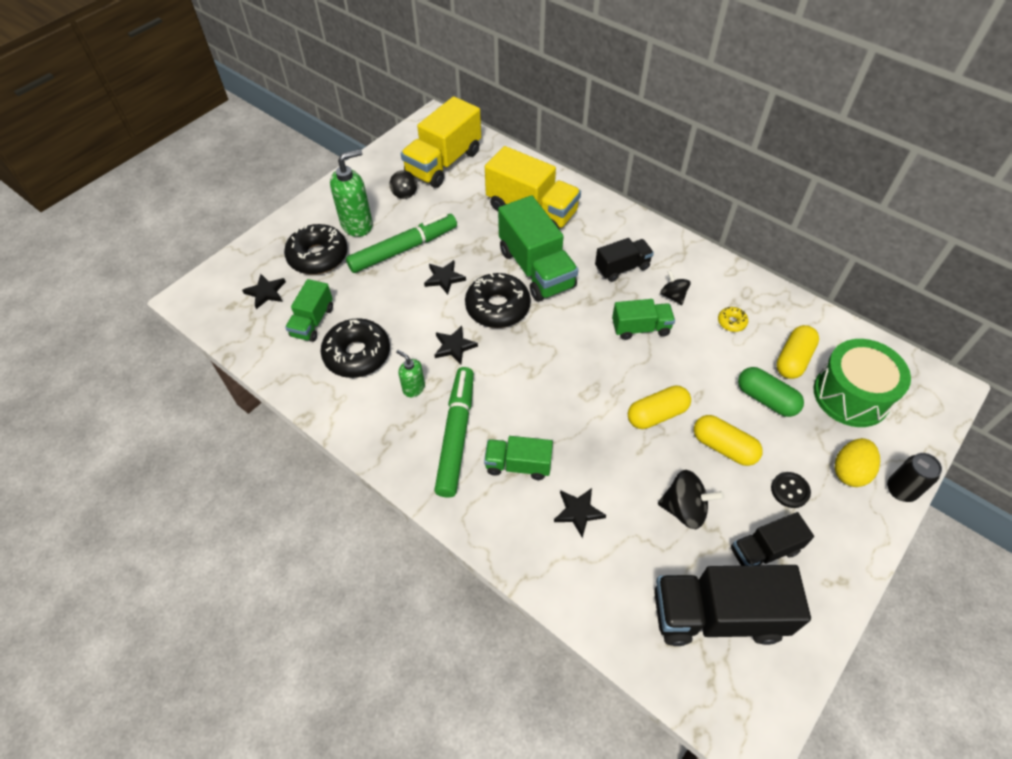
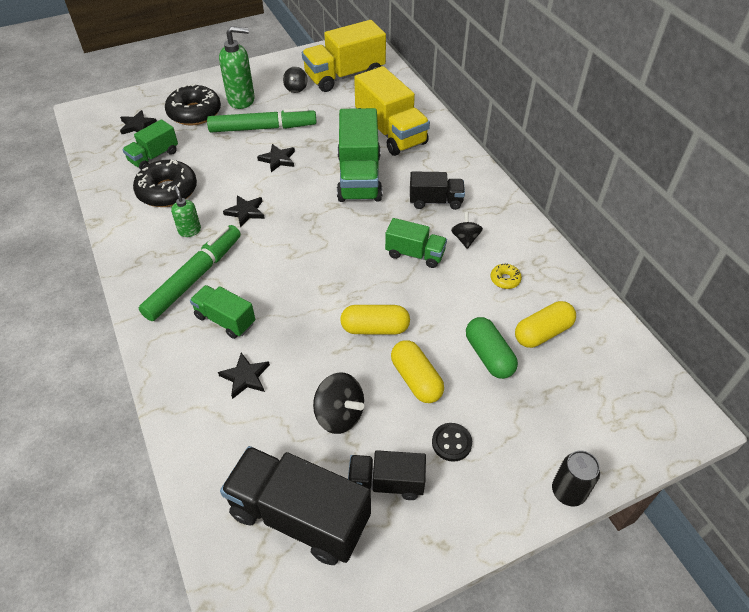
camera: 25 degrees right, 5 degrees down
(497, 307) = (304, 195): black donut -> none
(850, 471) = (526, 452): yellow egg -> none
(851, 395) = (579, 386): green drum -> none

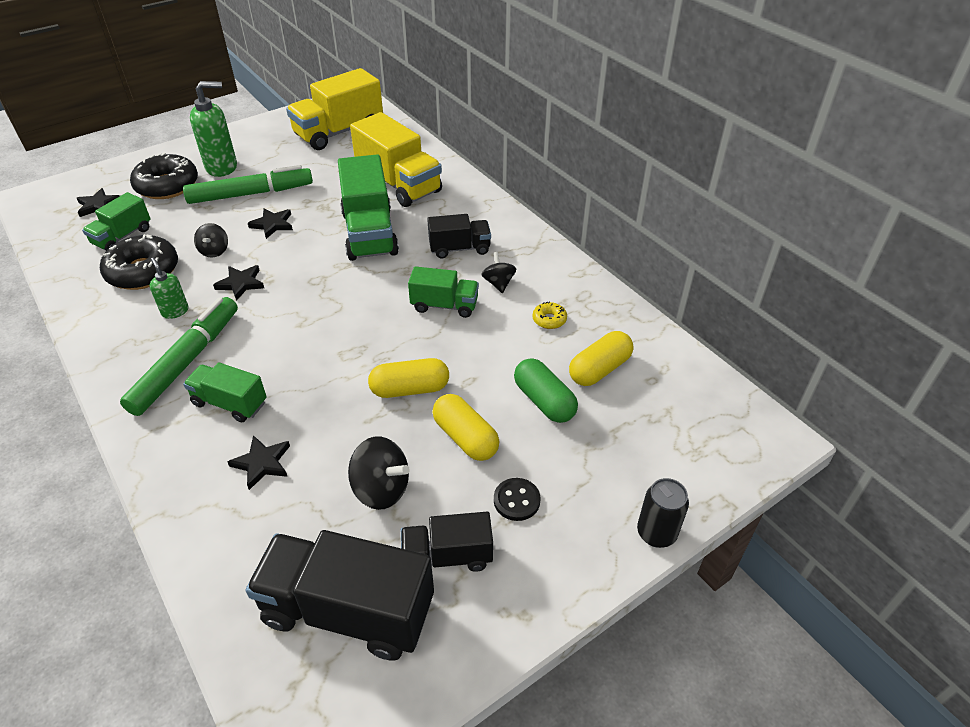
camera: 10 degrees left, 5 degrees down
(296, 88) = (284, 150): black spinning top -> black spinning top (214, 251)

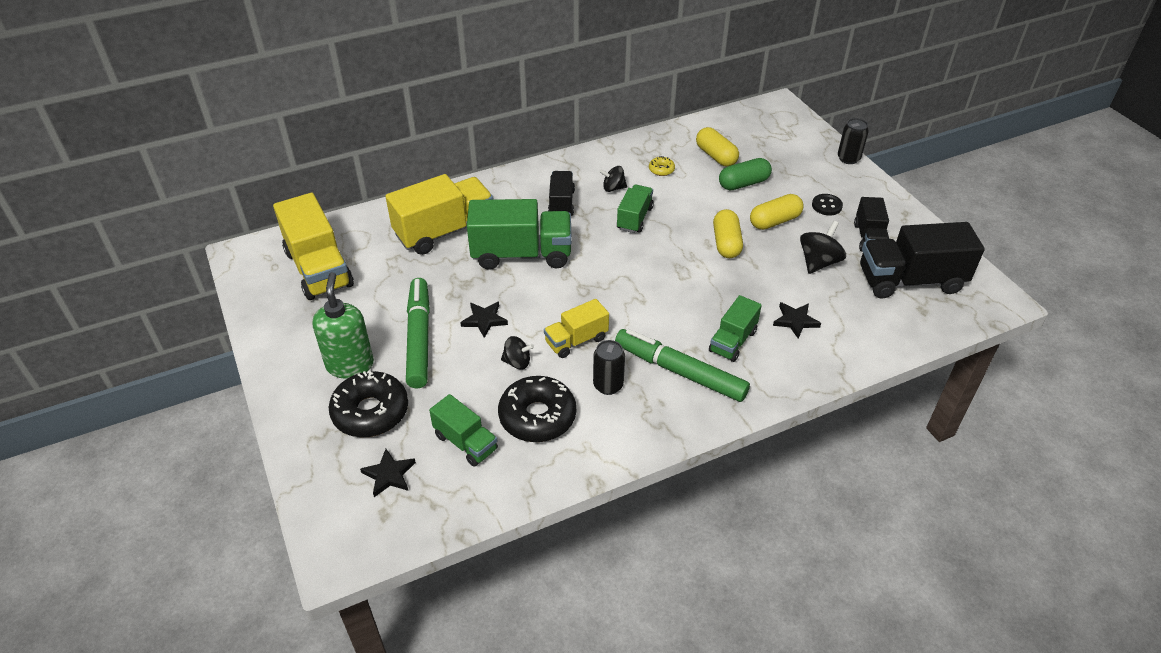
camera: 80 degrees left, 0 degrees up
(175, 311) = (608, 385): green soap dispenser -> black can
(241, 283) = (576, 340): black star -> yellow truck
(348, 611) = (910, 281): black truck -> black truck turned 60 degrees clockwise

